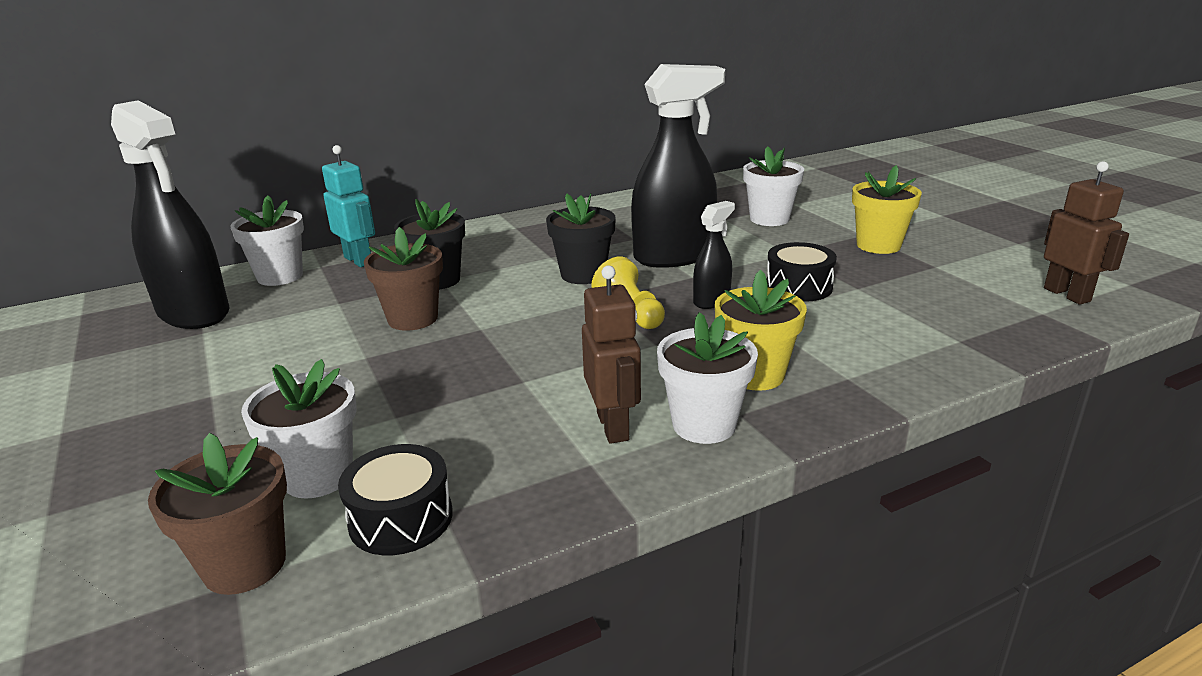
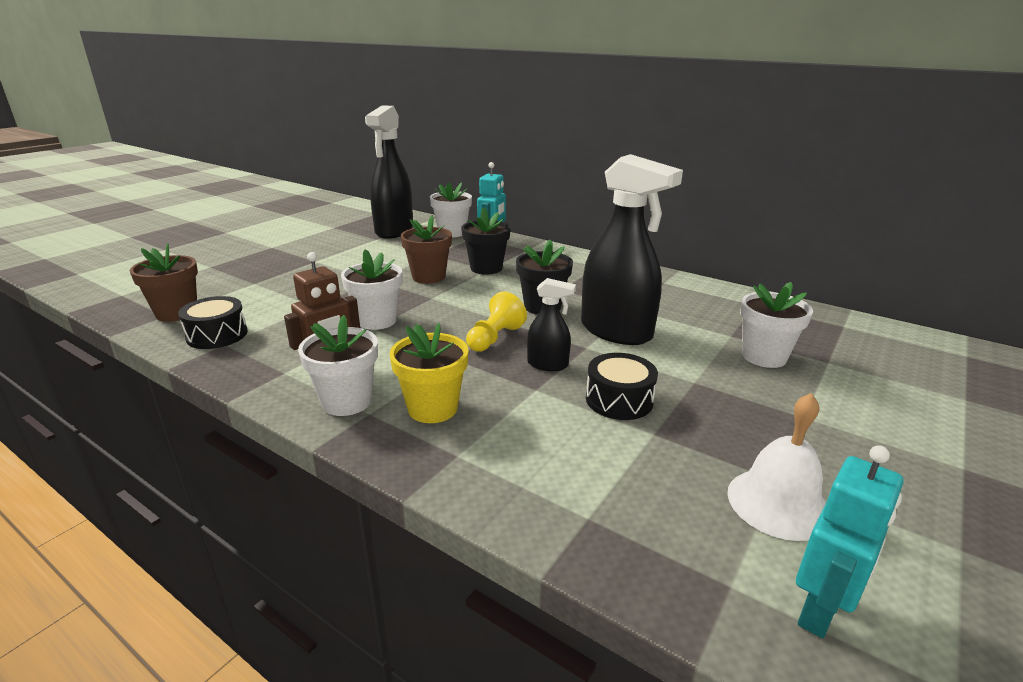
camera: 60 degrees right, 0 degrees up
(318, 476) = (250, 305): white flower pot -> white flower pot (377, 321)
(878, 245) = (784, 431): yellow flower pot -> none
(962, 273) = (778, 503): none -> white bell
(1067, 295) = (820, 610): brown robot -> turquoise robot

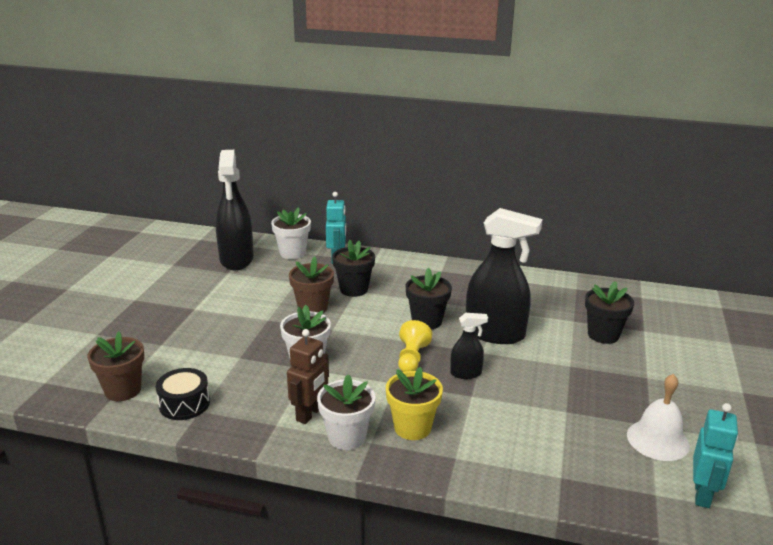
camera: 20 degrees left, 0 degrees up
(619, 400) = (531, 391): black drum -> none
(764, 356) = (603, 335): white flower pot -> black flower pot

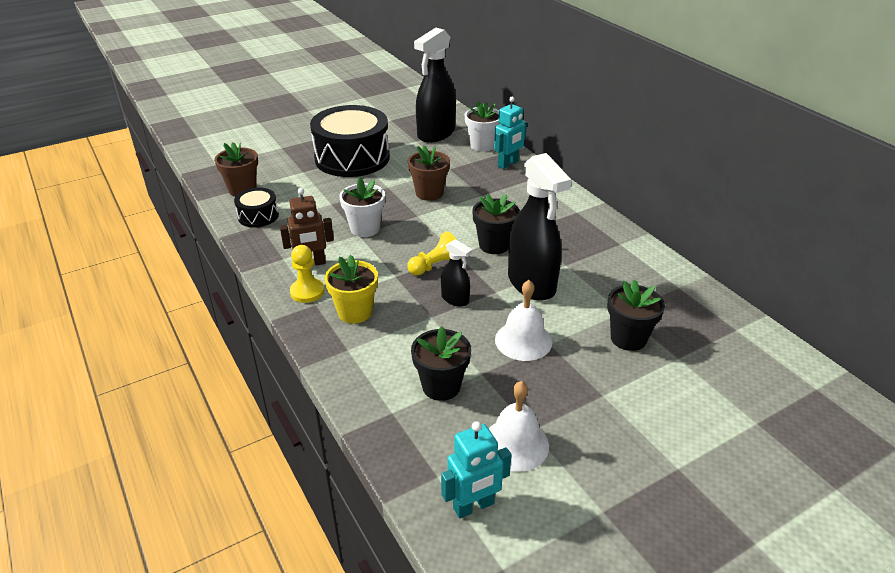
camera: 45 degrees right, 10 degrees up
(192, 311) = (352, 158): none -> black drum
(347, 437) = (307, 292): white flower pot -> yellow pawn
(354, 289) = (481, 193): black flower pot -> black flower pot (441, 386)
(553, 373) = (523, 340): none -> white bell

